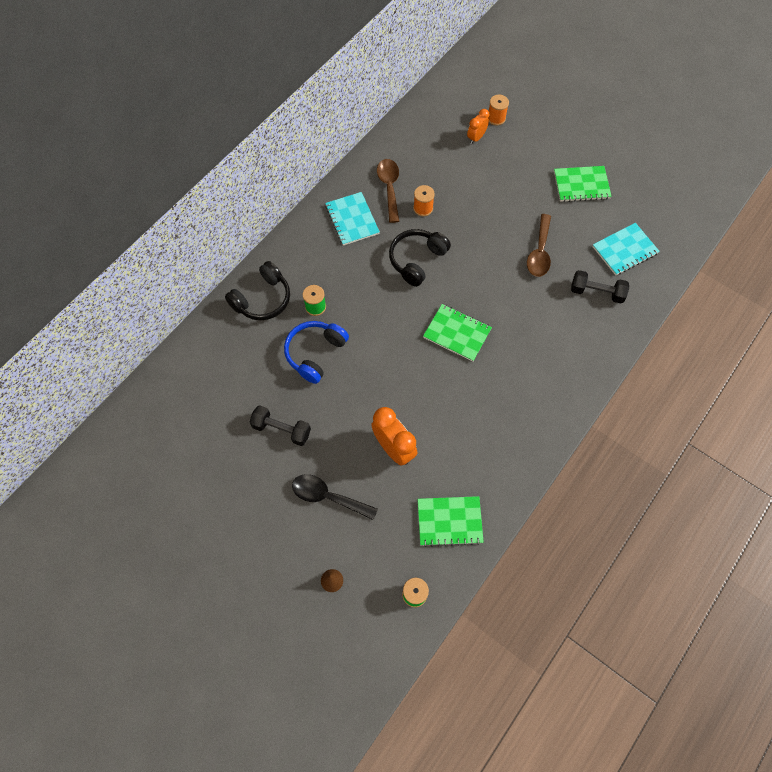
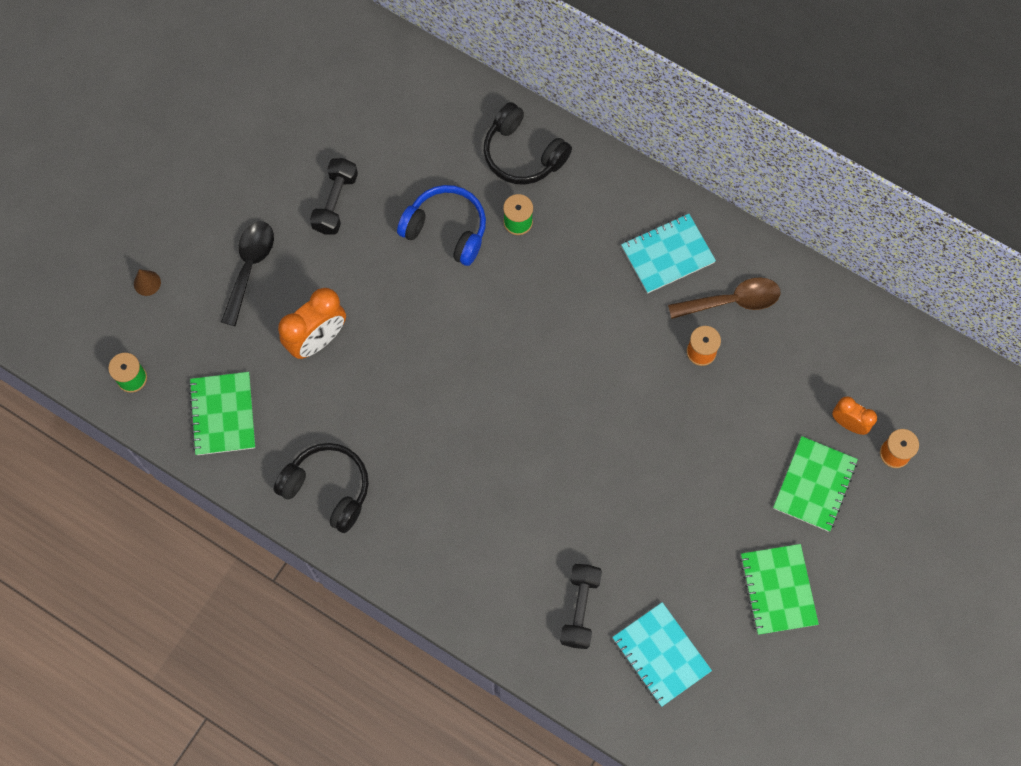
camera: 85 degrees right, 5 degrees up
(417, 260) = (608, 349): black headphones -> black headphones (328, 489)
(457, 333) = (493, 411): green notebook -> green notebook (814, 484)
(539, 252) = (642, 524): brown spoon -> none

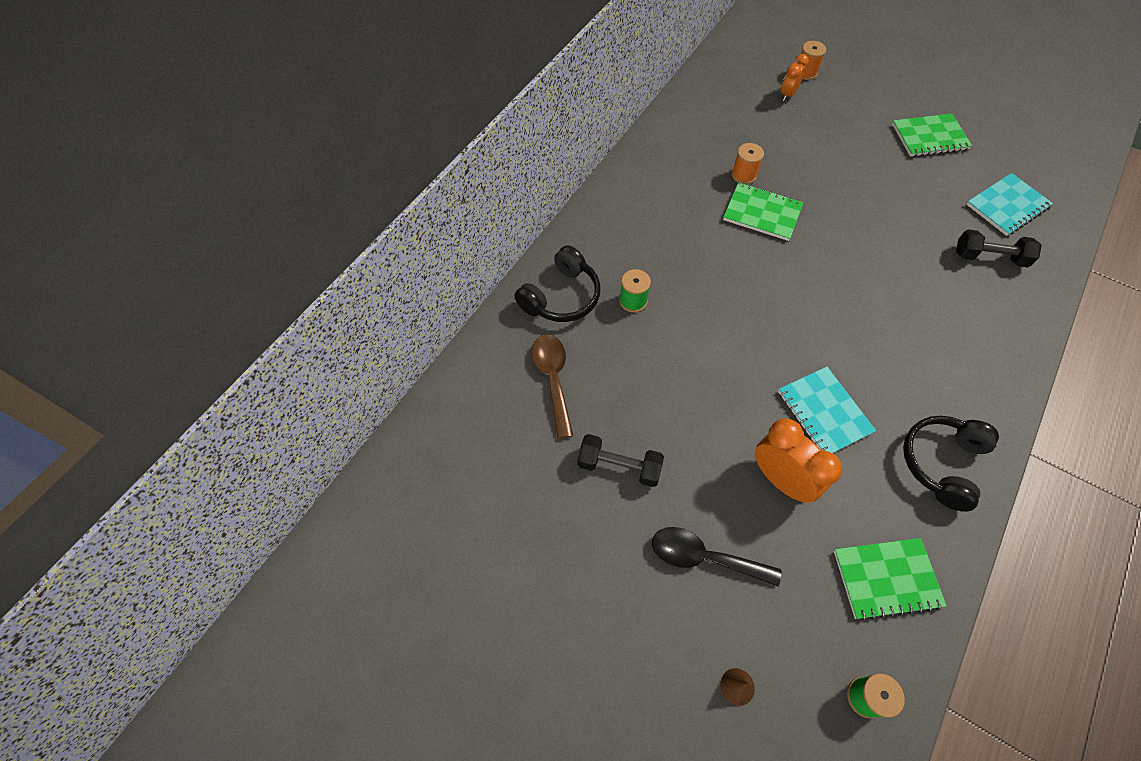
camera: 90 degrees left, 10 degrees down
(446, 230) = (645, 360): blue headphones -> none
(667, 254) = (658, 194): turquoise notebook -> turquoise notebook (824, 412)
(732, 301) = (696, 155): brown spoon -> brown spoon (553, 379)
(814, 484) = (841, 114): green notebook -> green notebook (762, 213)

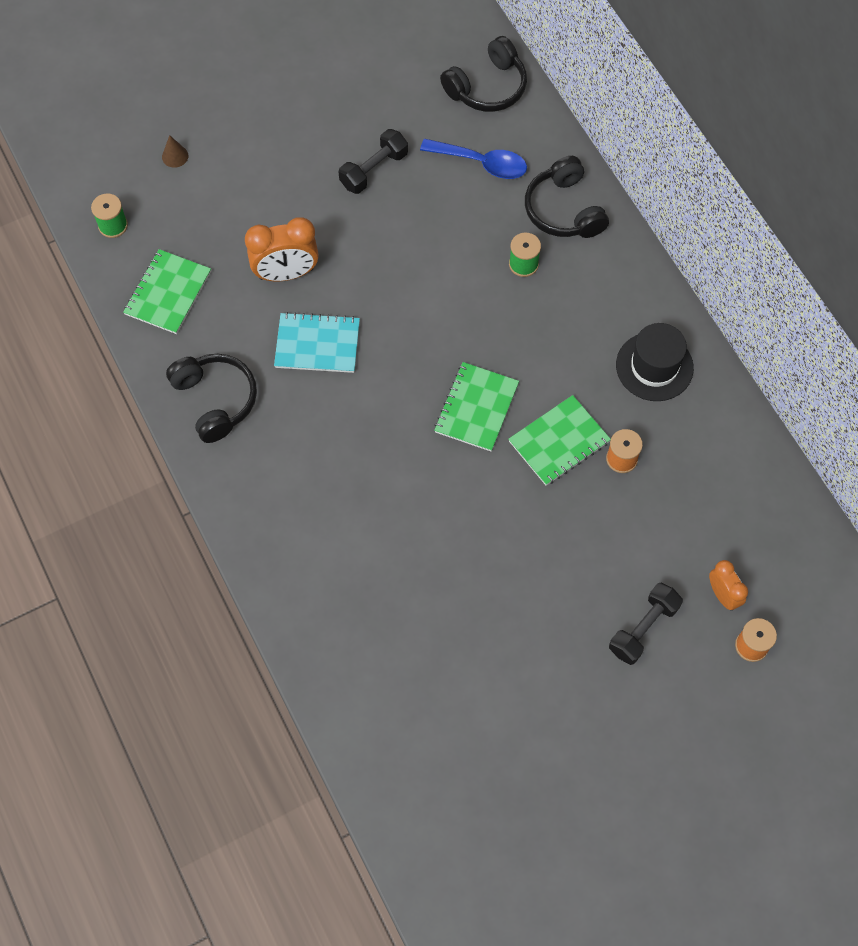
camera: 120 degrees right, 5 degrees up
(463, 417) = (487, 87): none -> black headphones
(553, 379) = (481, 163): brown spoon -> blue spoon
(658, 185) = (654, 366): none -> black hat
(704, 557) = (267, 186): black spoon -> none
(930, 137) = (562, 706): green notebook -> green notebook (476, 408)
(989, 257) = (369, 622): black dumbbell -> black dumbbell (643, 628)
(1007, 206) = (417, 703): turquoise notebook -> none

